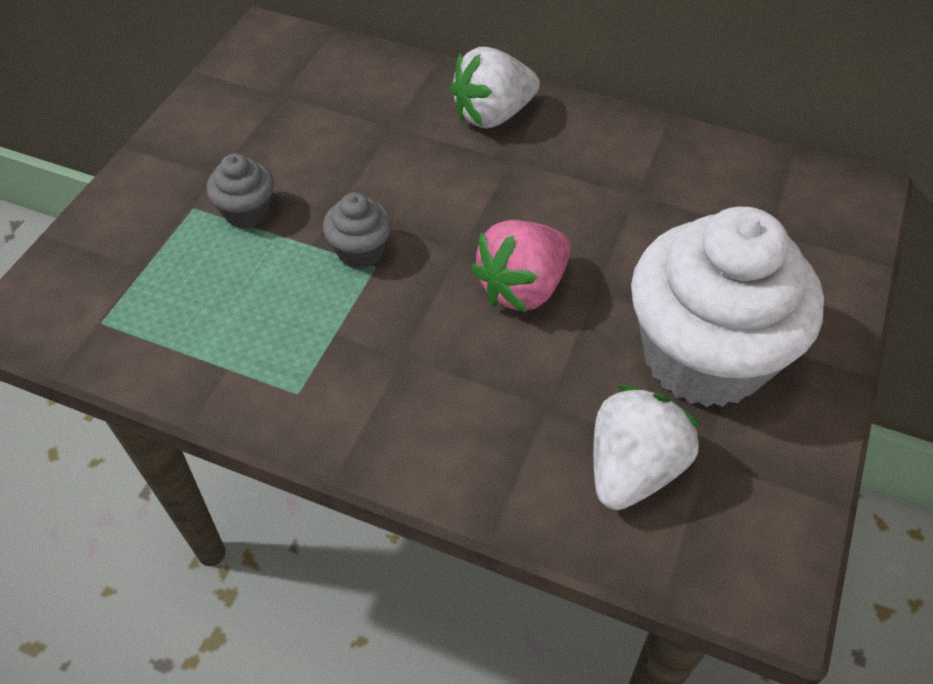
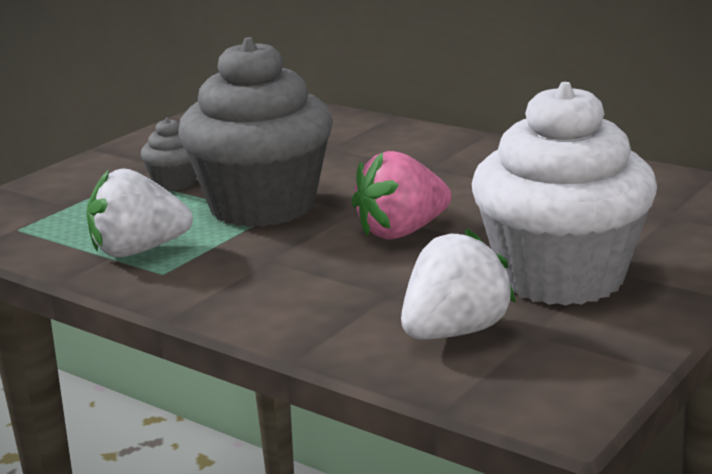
camera: 15 degrees right, 30 degrees down
(361, 251) = (262, 206): grey cupcake -> grey cupcake, size x2.38
(493, 115) = (425, 145): white strawberry -> white strawberry (138, 251)

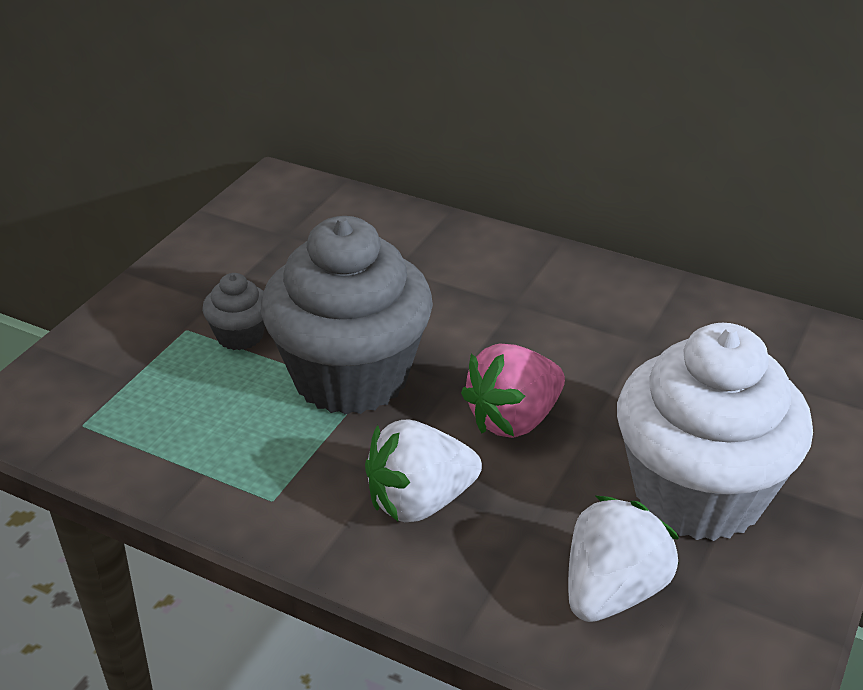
camera: 10 degrees left, 15 degrees up
(138, 251) = (234, 462): white strawberry -> white strawberry (420, 502)

